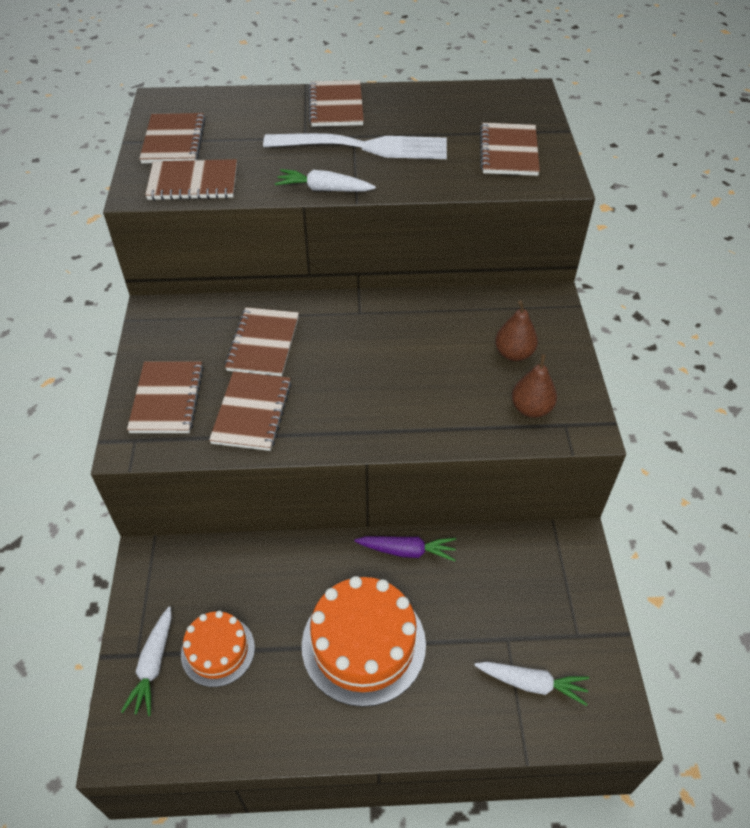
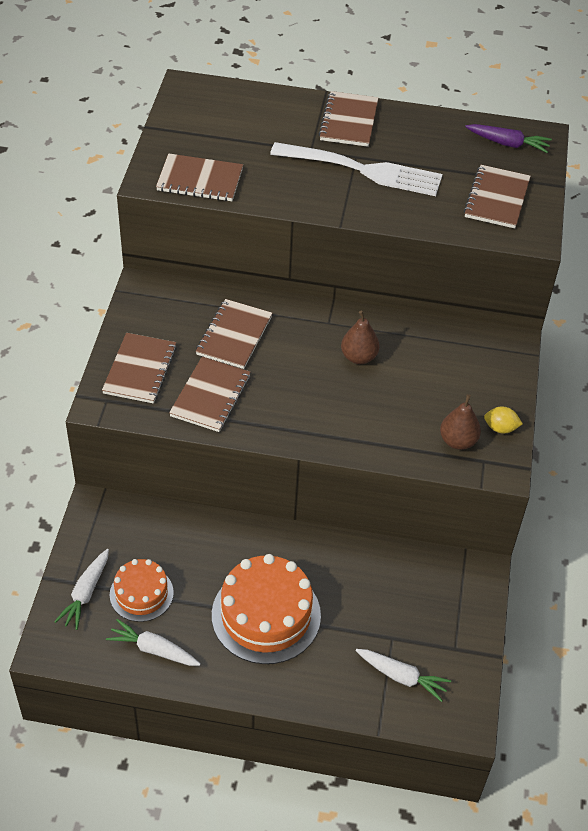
camera: 10 degrees right, 0 degrees up
(174, 141) = (190, 133): brown notebook -> none
(324, 189) = (315, 208): white carrot -> white carrot (154, 649)
(407, 551) = (324, 547): purple carrot -> purple carrot (507, 144)
(514, 353) = (459, 388): brown pear -> brown pear (359, 357)
(570, 386) = (500, 428): none -> yellow lemon

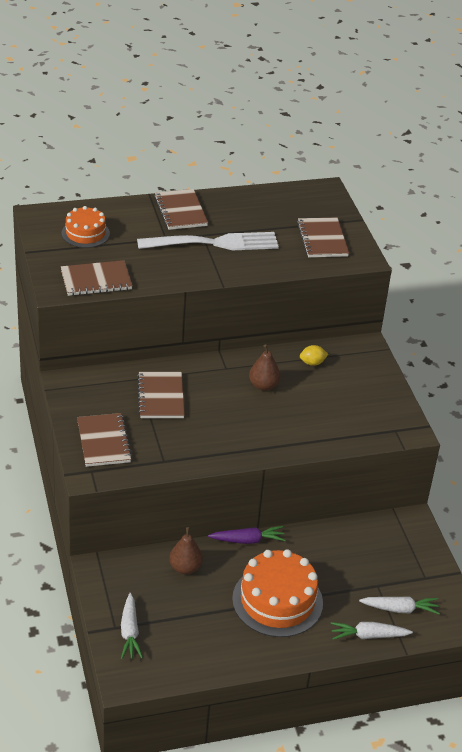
camera: 25 degrees left, 10 degrees down
(141, 593) = (173, 617): orange cake -> orange cake (85, 233)
(154, 649) = (208, 653): white carrot -> white carrot (368, 636)
(210, 396) = (170, 444): brown notebook -> none
(458, 441) = (369, 422): brown pear -> brown pear (185, 568)
(500, 428) = (393, 405): yellow lemon -> yellow lemon (312, 363)
(507, 144) = (305, 200): purple carrot -> purple carrot (247, 540)

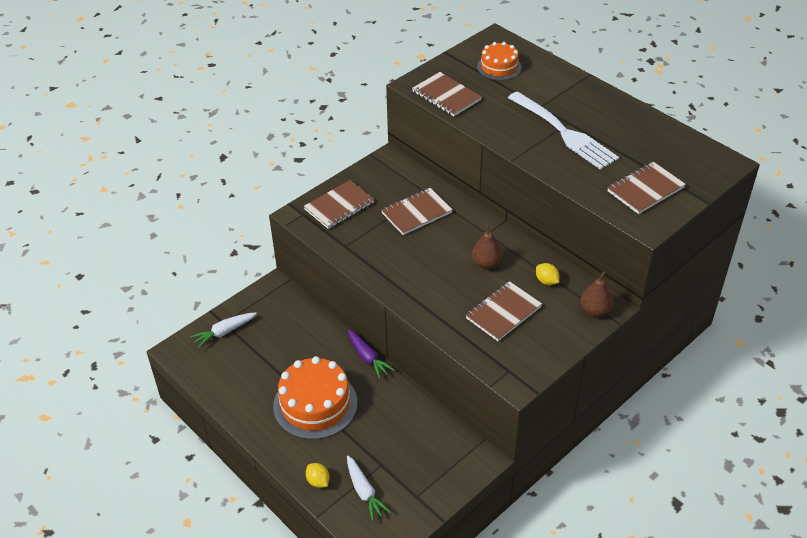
camera: 65 degrees right, 5 degrees up
(180, 211) = (586, 98): brown notebook -> brown notebook (503, 312)
(185, 568) = (310, 334): brown pear -> brown pear (595, 311)
(368, 636) = (318, 481): white carrot -> yellow lemon

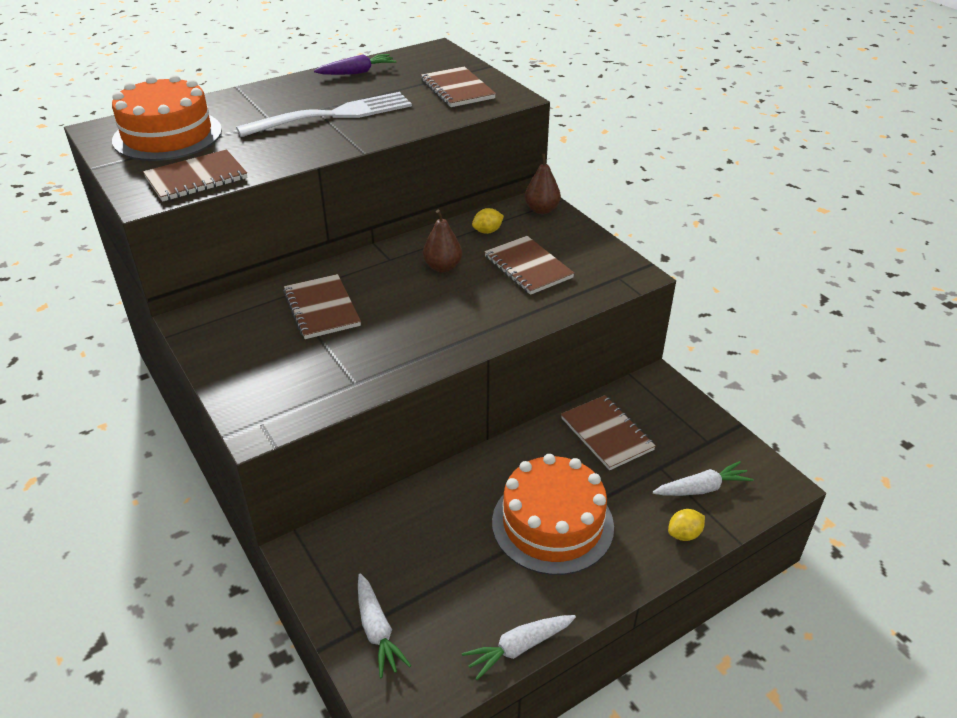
camera: 80 degrees left, 5 degrees down
(218, 399) = (519, 647): none -> white carrot
(339, 206) = (265, 380): brown notebook -> brown notebook (607, 434)
(367, 357) = (482, 458): purple carrot -> purple carrot (357, 72)
(499, 67) = (167, 135): orange cake -> orange cake, size x1.70

